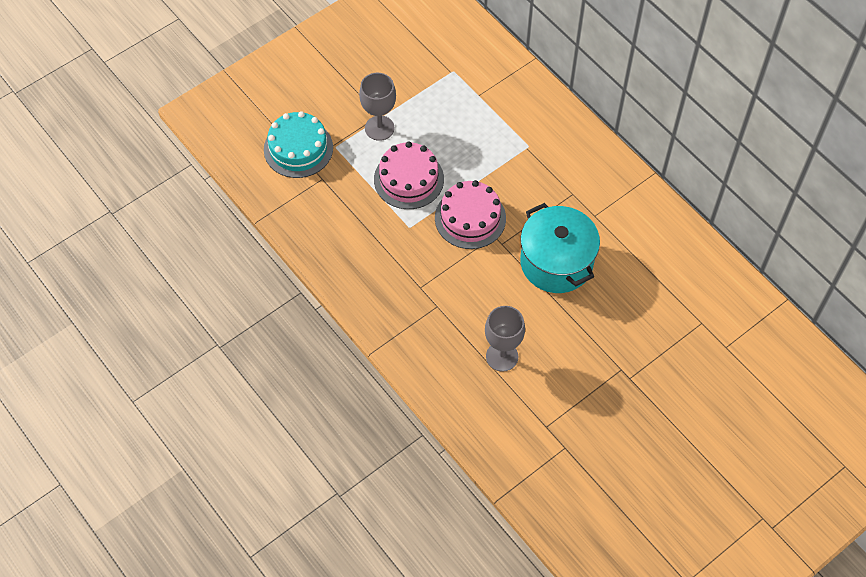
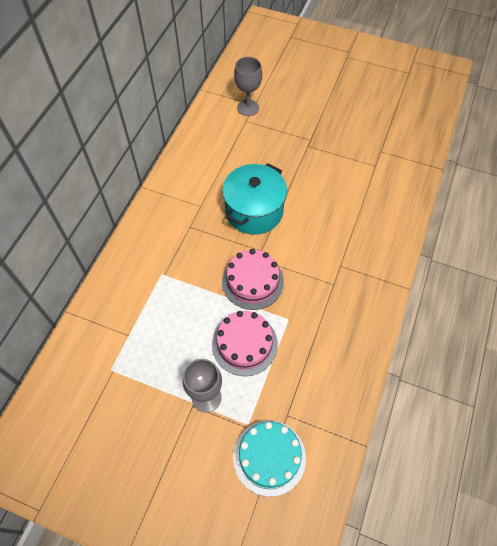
camera: 120 degrees left, 0 degrees up
(502, 356) = (348, 209): grey goblet -> grey goblet (248, 108)

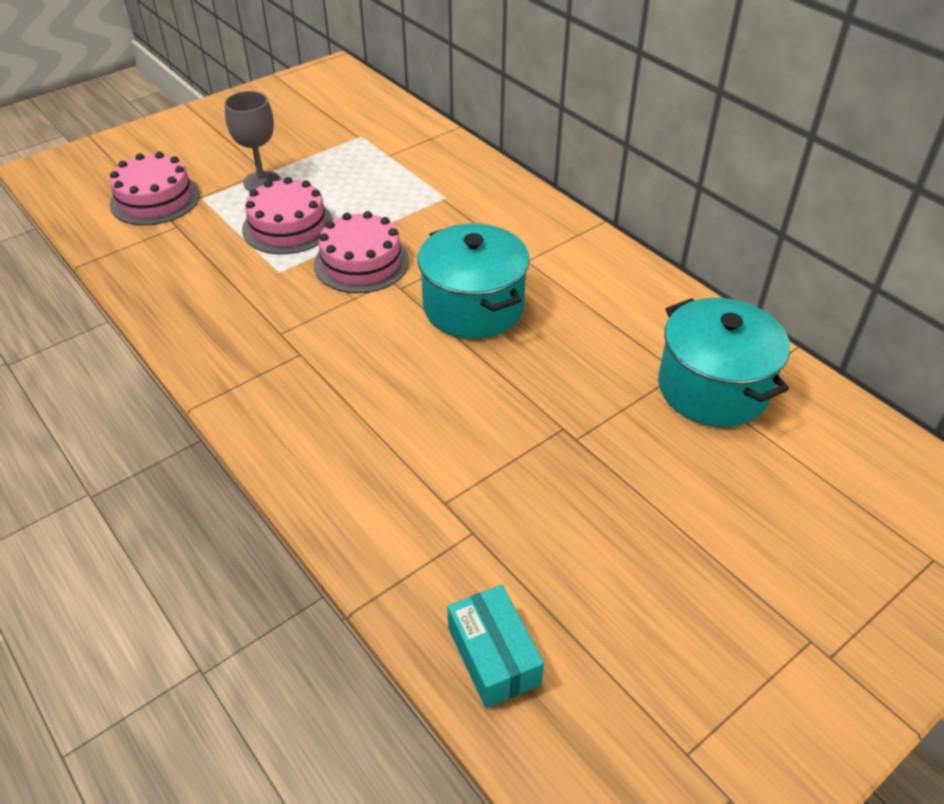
camera: 120 degrees right, 15 degrees down
(248, 108) = (713, 388): grey goblet -> turquoise pot
(269, 457) = (155, 199): turquoise cake -> pink cake
(421, 125) = (493, 656): none -> turquoise box

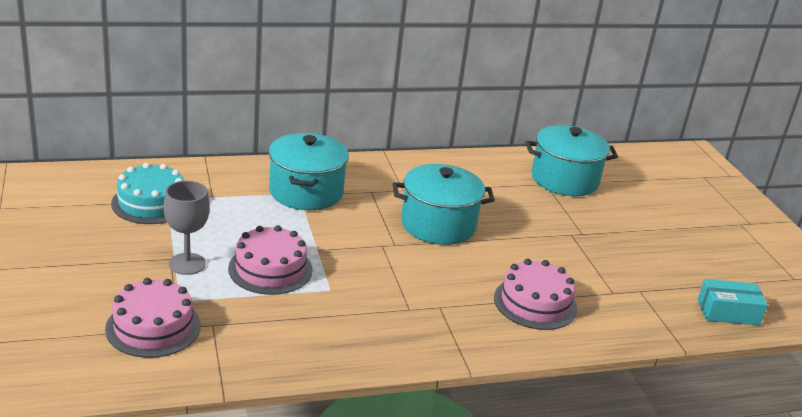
camera: 70 degrees left, 15 degrees down
(346, 131) = (151, 203): none -> turquoise cake
(361, 262) = (350, 251): pink cake -> pink cake (535, 303)
(452, 201) = (306, 192): none -> turquoise pot

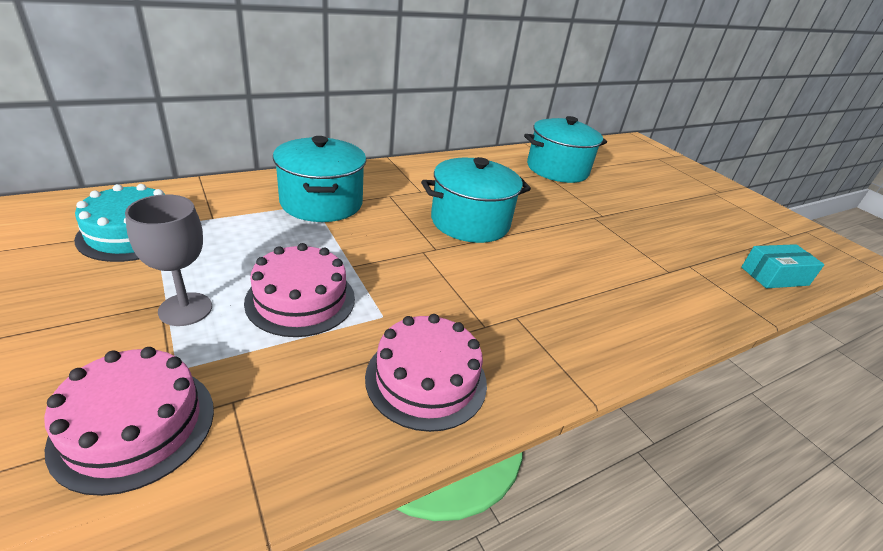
camera: 15 degrees left, 5 degrees up
(535, 303) = (608, 295): pink cake -> pink cake (426, 379)

